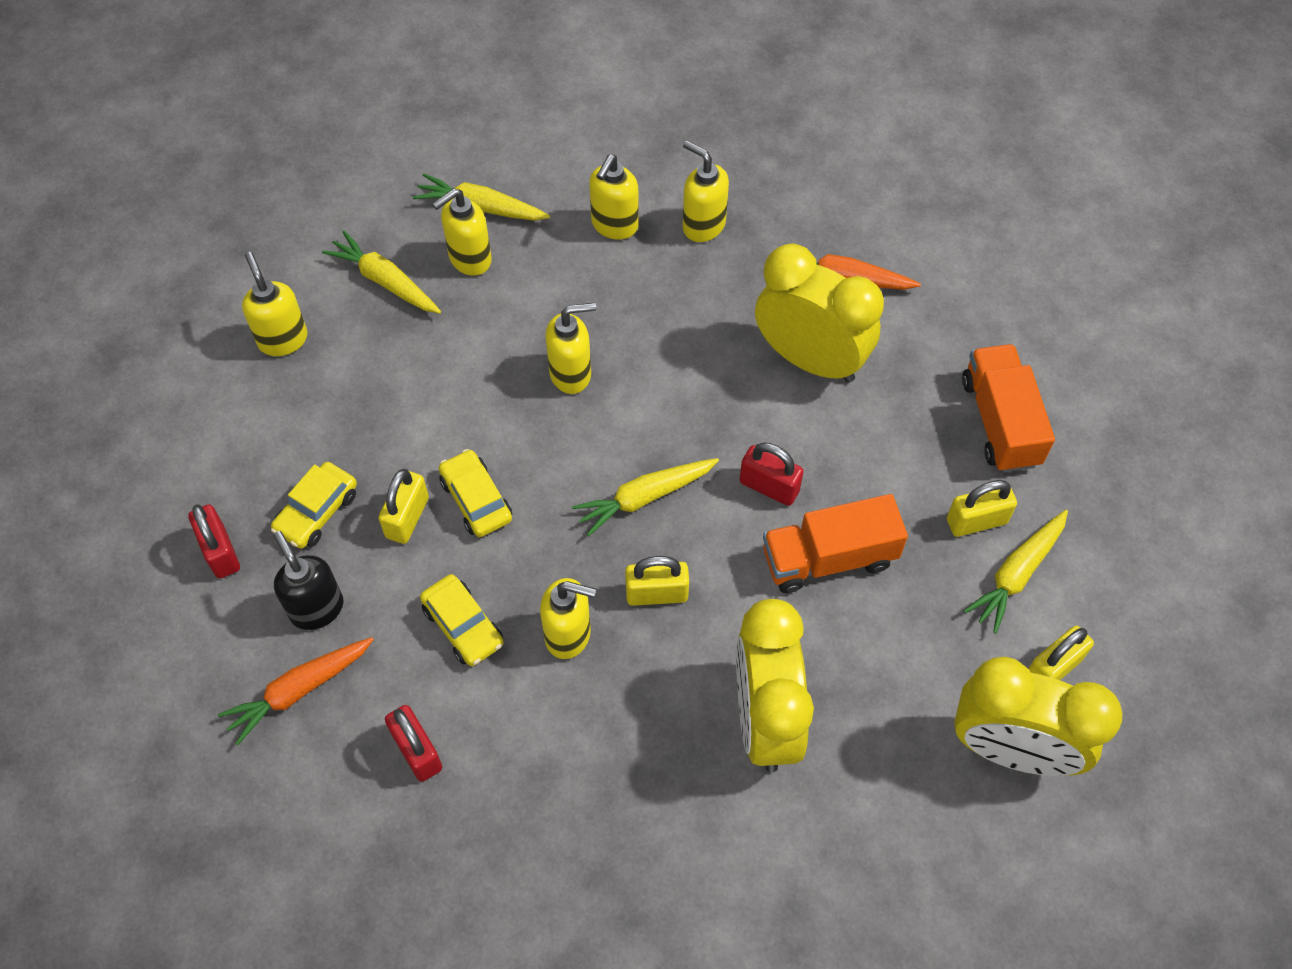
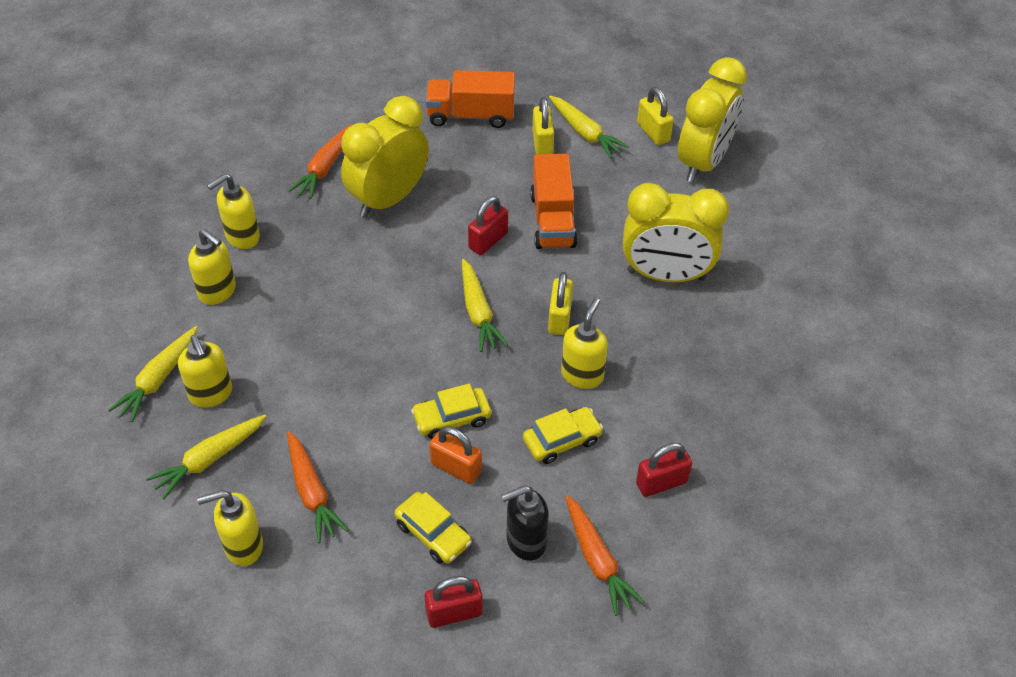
camera: 80 degrees left, 10 degrees down
(356, 384) = (312, 492): none -> orange carrot
(407, 517) = (456, 468): yellow padlock -> orange padlock
(571, 374) = (353, 341): yellow soap dispenser -> none

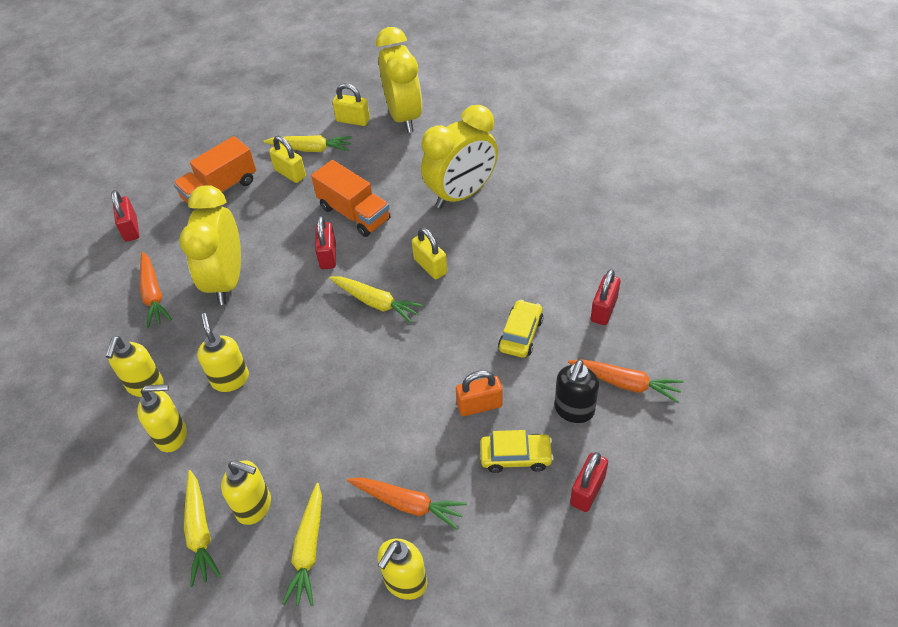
camera: 40 degrees left, 0 degrees up
(368, 98) = (131, 229): none -> red padlock
(452, 418) = (439, 379): yellow car -> none
(582, 375) = (485, 287): yellow soap dispenser -> yellow soap dispenser (230, 379)

